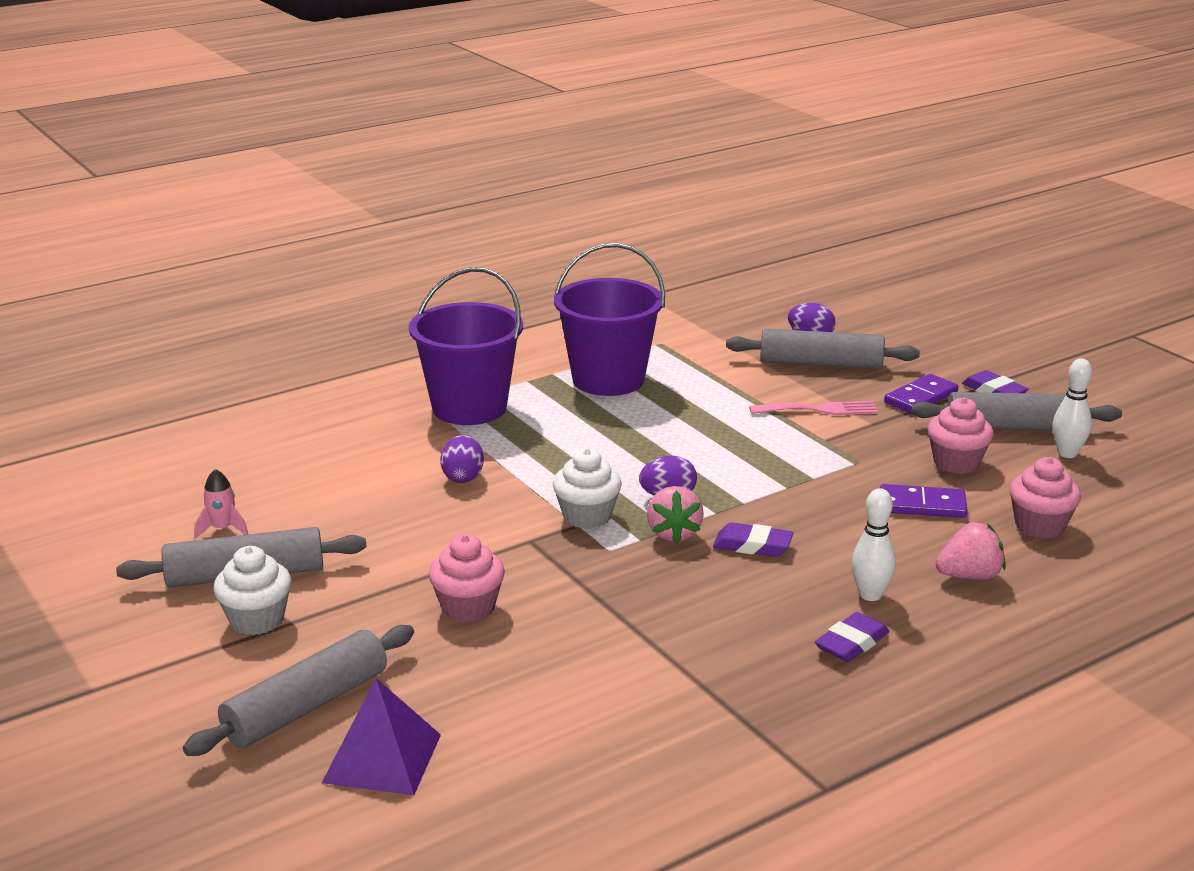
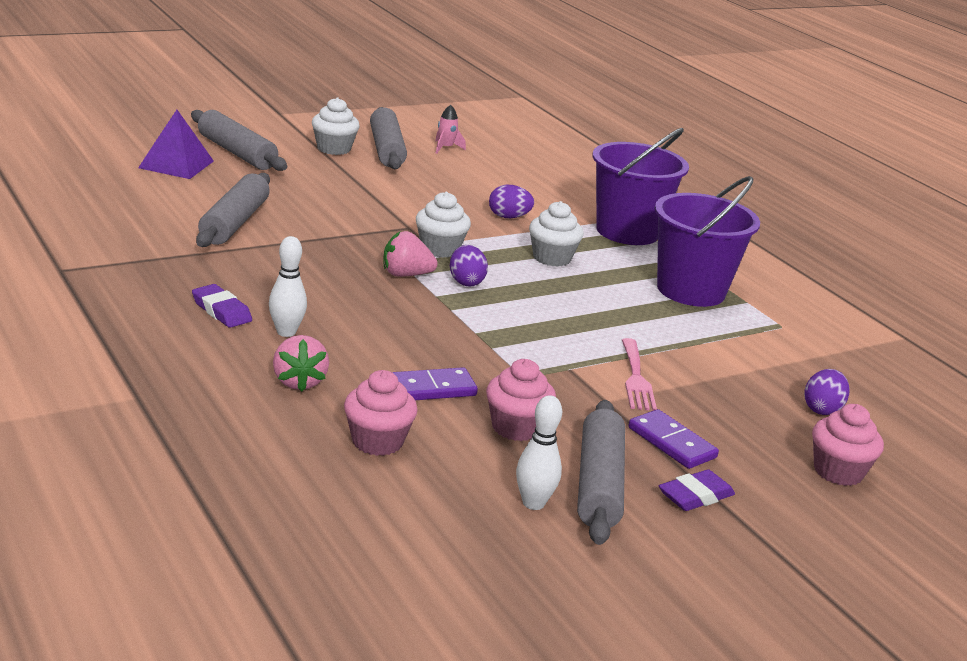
camera: 90 degrees right, 0 degrees up
(468, 607) = (325, 199): pink cupcake -> pink cupcake (838, 472)
(571, 450) = (552, 258): none -> white cupcake
(752, 545) = (379, 301): purple eraser -> none
(820, 364) = (751, 401): grey rolling pin -> grey rolling pin (234, 223)
(922, 505) = (431, 389): purple domino -> purple domino turned 60 degrees clockwise

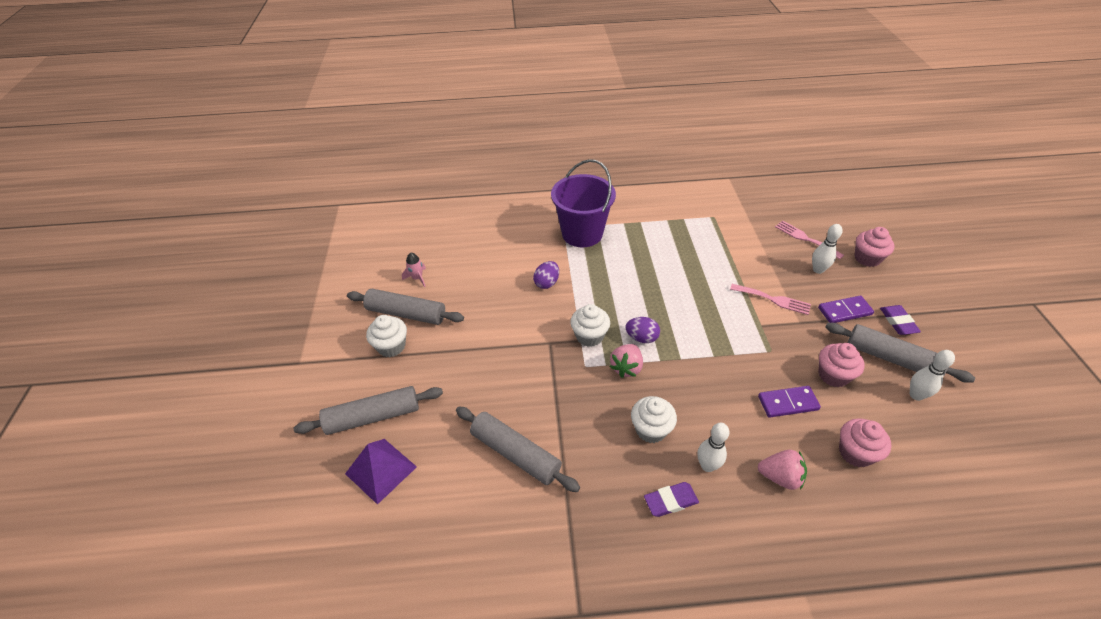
camera: 60 degrees left, 20 degrees up
(431, 389) = (788, 403): purple domino -> purple domino turned 75 degrees clockwise
(552, 258) = (613, 282): white cupcake -> white cupcake (651, 429)
(691, 290) = (667, 236): purple bucket -> none
(751, 420) = (818, 270): none -> white bowling pin
(822, 409) = (805, 238): purple egg -> pink fork

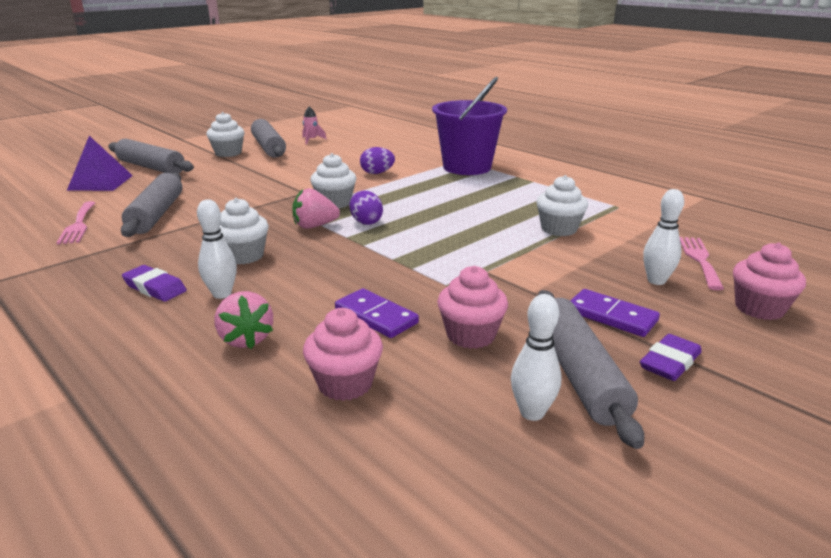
camera: 50 degrees right, 20 degrees down
(726, 261) = (559, 229): none -> white cupcake
(773, 299) = (543, 267): pink fork -> pink fork (78, 225)

